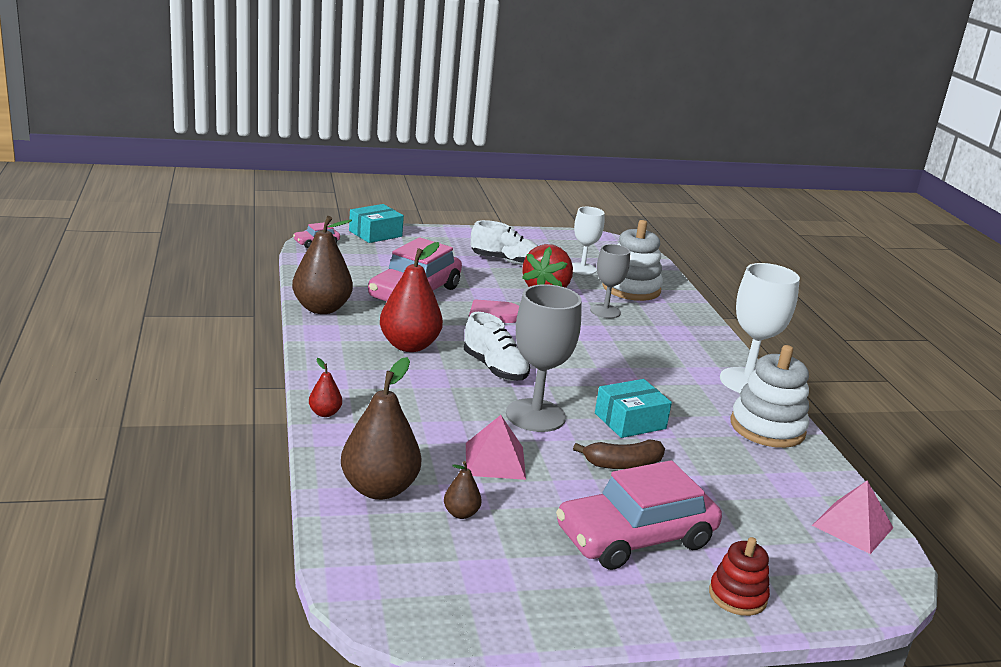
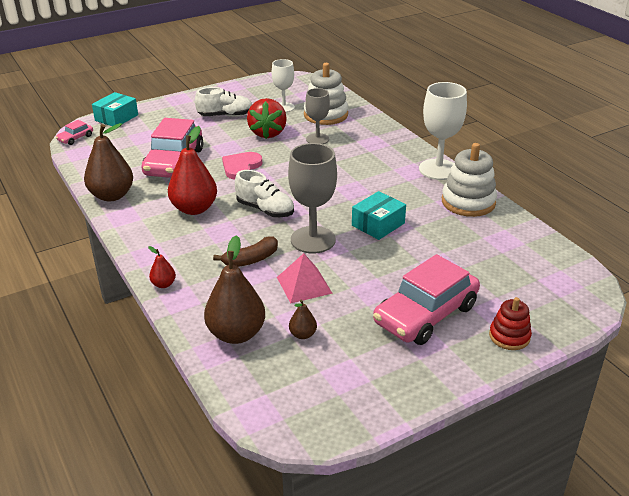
camera: 15 degrees left, 10 degrees up
(623, 464) = (390, 260): brown banana -> brown banana (251, 260)
(852, 526) = (554, 260): pink pyramid -> none

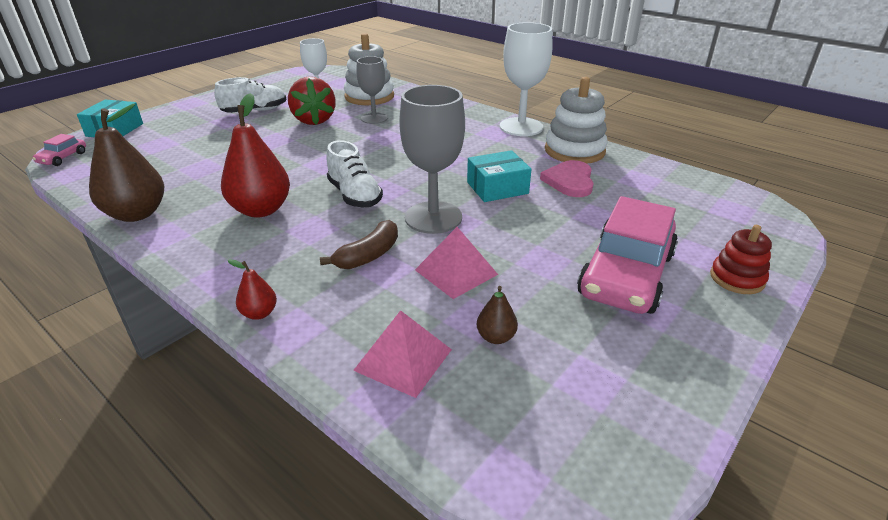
camera: 20 degrees left, 0 degrees up
(174, 162) = (211, 164): pink car -> none
(236, 334) = (403, 359): brown pear -> pink pyramid
(241, 167) = (300, 156): pink heart -> pink heart (569, 181)
(265, 210) = (354, 195): white shoe -> white shoe turned 45 degrees clockwise
(378, 224) = (497, 188): turquoise box -> turquoise box turned 45 degrees clockwise

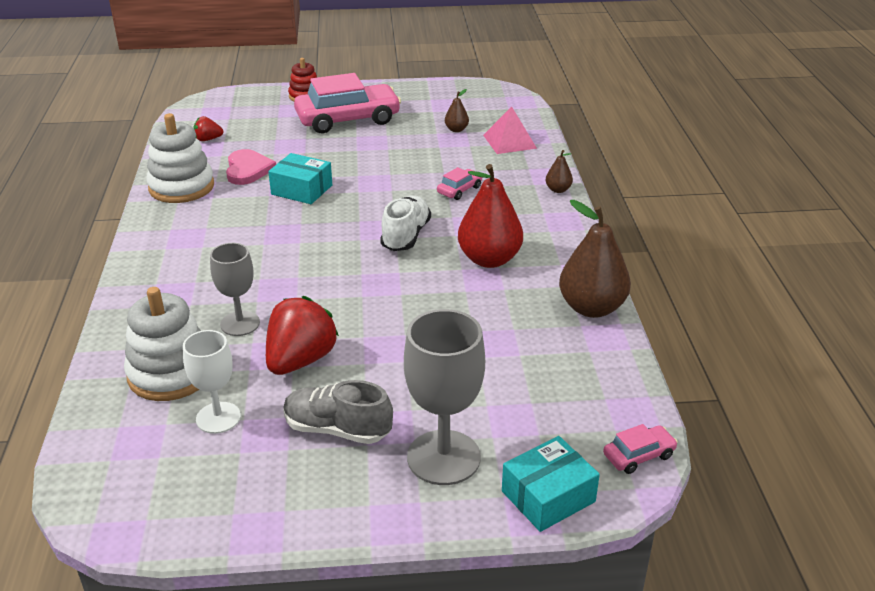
camera: 135 degrees left, 0 degrees up
(255, 111) = (337, 429): white shoe -> grey shoe
(259, 313) = (558, 190): red pear -> brown pear
(369, 255) = (459, 190): brown banana -> pink car
(433, 217) = (382, 192): grey goblet -> grey goblet (443, 457)
(456, 272) = (426, 159): pink pyramid -> none
(521, 127) = (152, 230): white goblet -> none
(569, 181) = (248, 169): pink heart -> pink heart turned 60 degrees counterclockwise
(661, 186) = (208, 139): none -> red strawberry

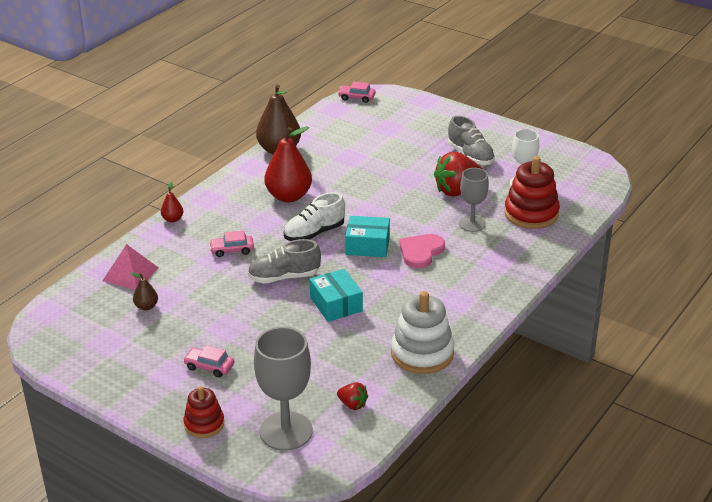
camera: 140 degrees left, 0 degrees up
(171, 373) = (531, 214): white stacking toy -> red stacking toy
(248, 169) = (354, 347): pink heart -> pink heart (421, 252)
(348, 119) = (209, 366): pink car -> pink car, size x0.43
(378, 190) = (284, 277): none -> grey shoe
(443, 457) = (436, 128): grey goblet -> grey goblet (286, 431)
(548, 496) = (411, 102): turquoise box -> turquoise box (367, 245)
(558, 190) = (172, 219): brown pear -> red pear

